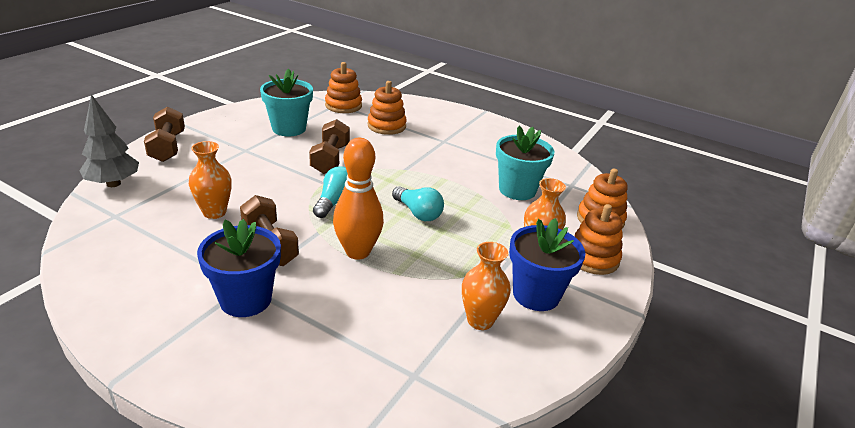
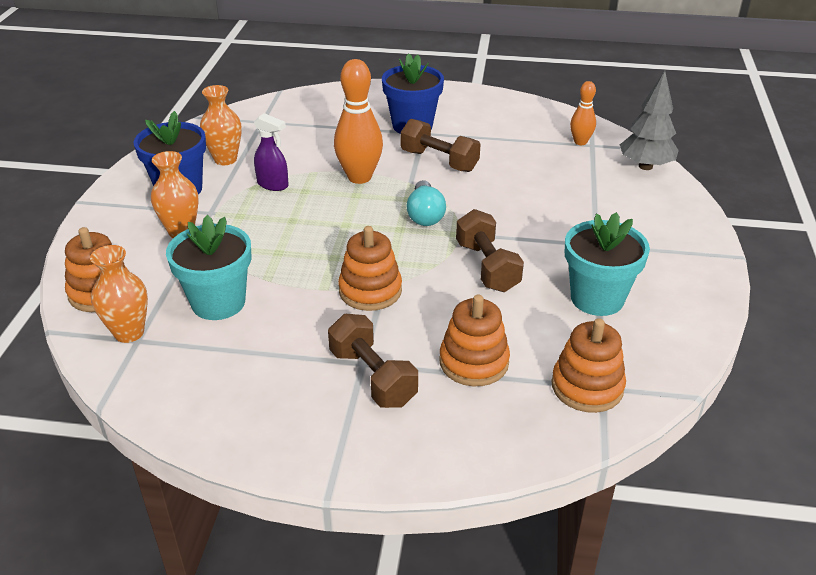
camera: 160 degrees right, 5 degrees up
(119, 221) = (580, 142): none -> orange bowling pin
(167, 147) = (677, 218): brown dumbbell -> brown dumbbell (372, 377)
(214, 212) = (520, 170): orange vase -> orange vase (129, 333)
(418, 213) = (328, 230): turquoise light bulb -> none
(442, 270) = (273, 185): none -> purple spray bottle
(593, 258) = (118, 239): orange stacking toy -> orange stacking toy (370, 291)

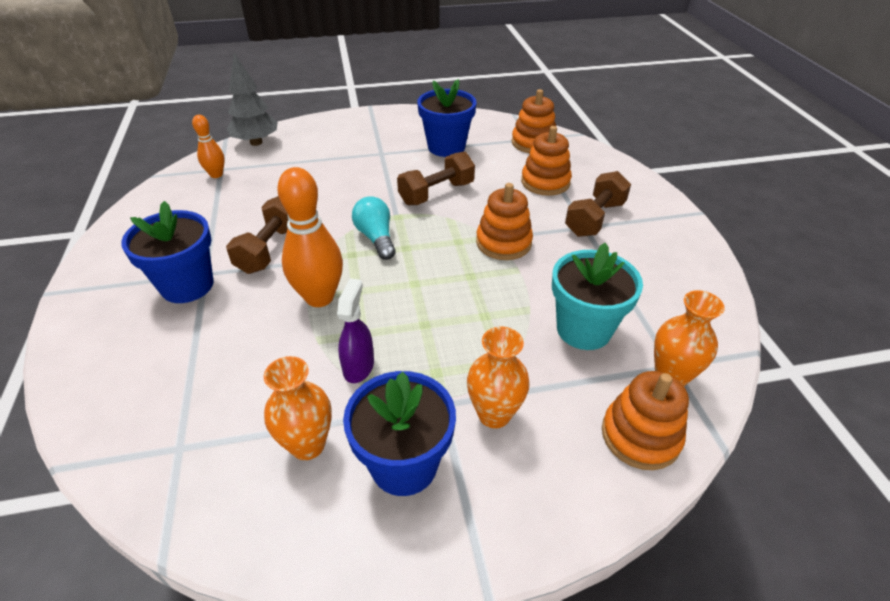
camera: 110 degrees left, 5 degrees up
(425, 215) = (376, 238): turquoise light bulb -> turquoise light bulb turned 90 degrees counterclockwise
(597, 298) = (446, 147): turquoise flower pot -> blue flower pot

